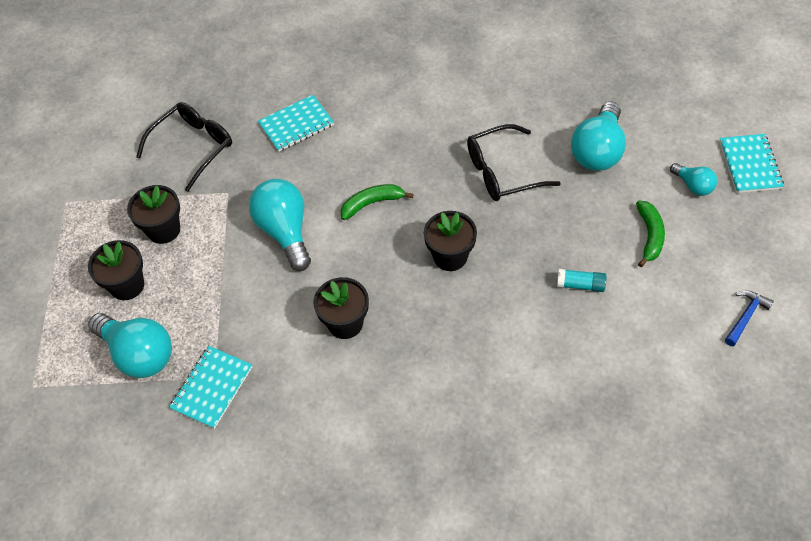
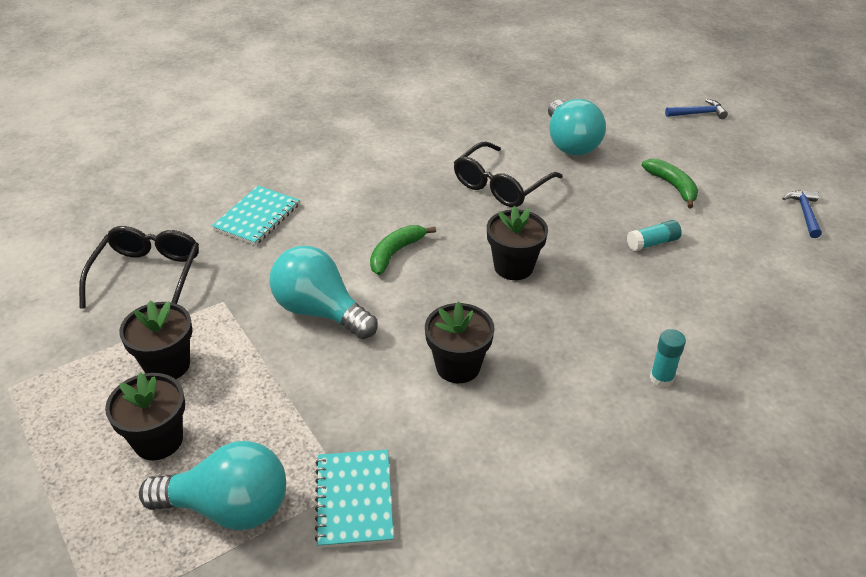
camera: 35 degrees left, 15 degrees down
(481, 406) = (661, 378): none -> turquoise glue stick
(693, 186) = (670, 141): turquoise light bulb -> none
(750, 165) = (698, 113): turquoise notebook -> blue hammer

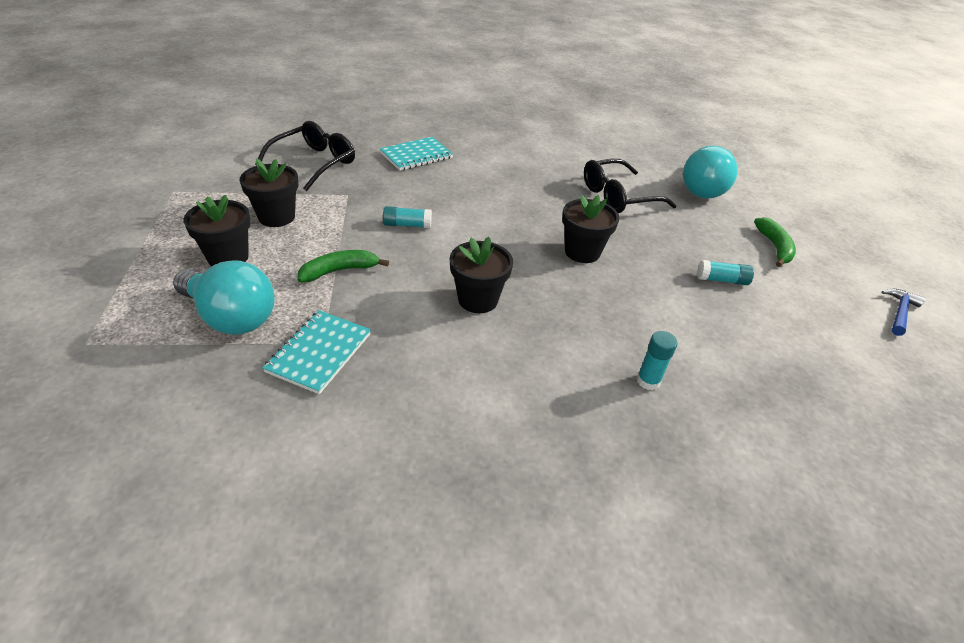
camera: 25 degrees right, 0 degrees up
(320, 311) = (407, 225): turquoise light bulb -> turquoise glue stick
(395, 253) = (495, 210): green banana -> green banana (339, 271)
(698, 113) = (841, 205): blue hammer -> none

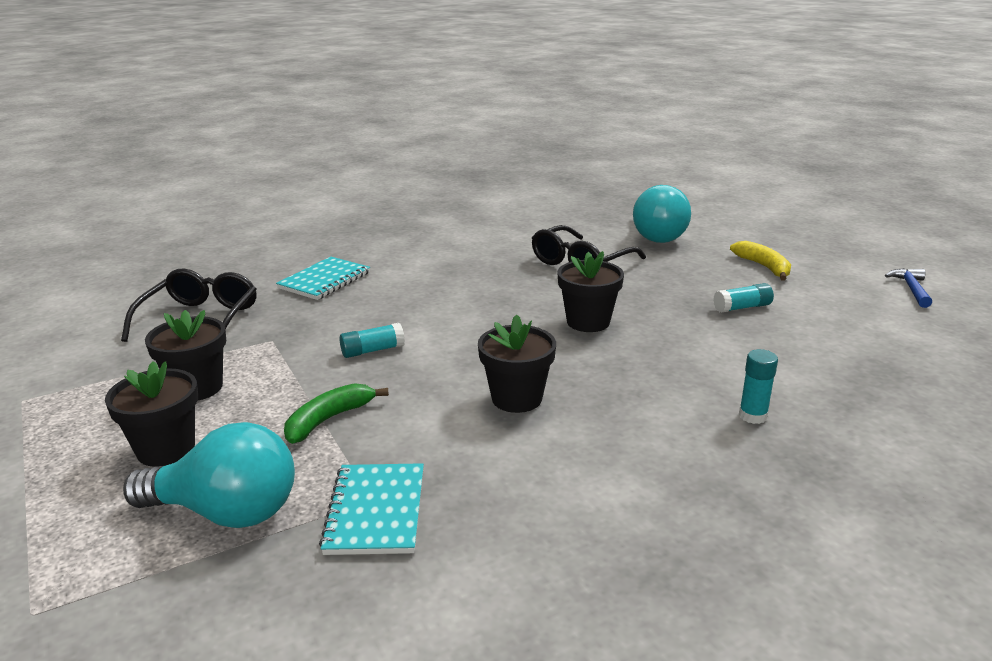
camera: 20 degrees left, 15 degrees down
(774, 247) = (764, 267): green banana -> yellow banana

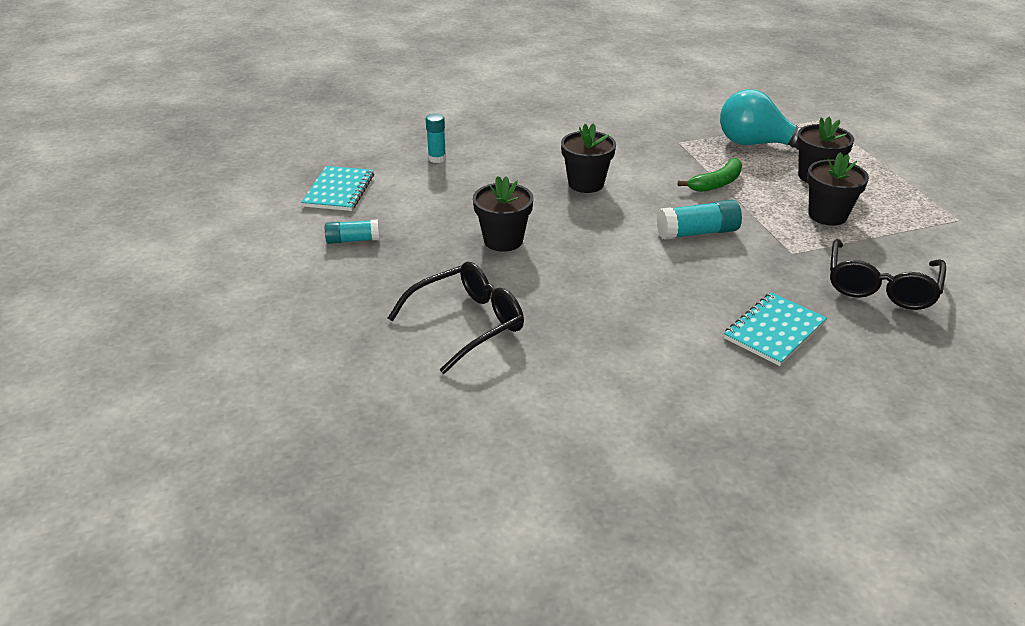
camera: 170 degrees left, 10 degrees up
(372, 350) = (697, 233): turquoise glue stick -> turquoise glue stick, size x1.51
(375, 511) = (675, 137): turquoise notebook -> turquoise notebook (339, 190)
(655, 235) = (338, 368): turquoise light bulb -> none
(764, 267) = (271, 290): yellow banana -> none
(911, 289) = (172, 243): blue hammer -> none

